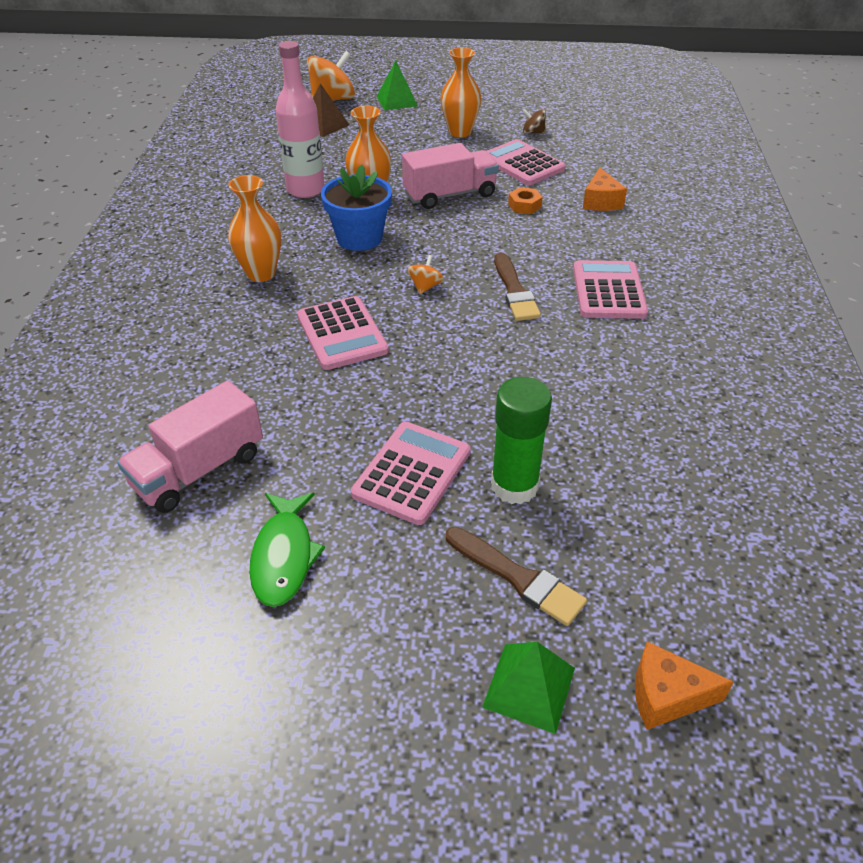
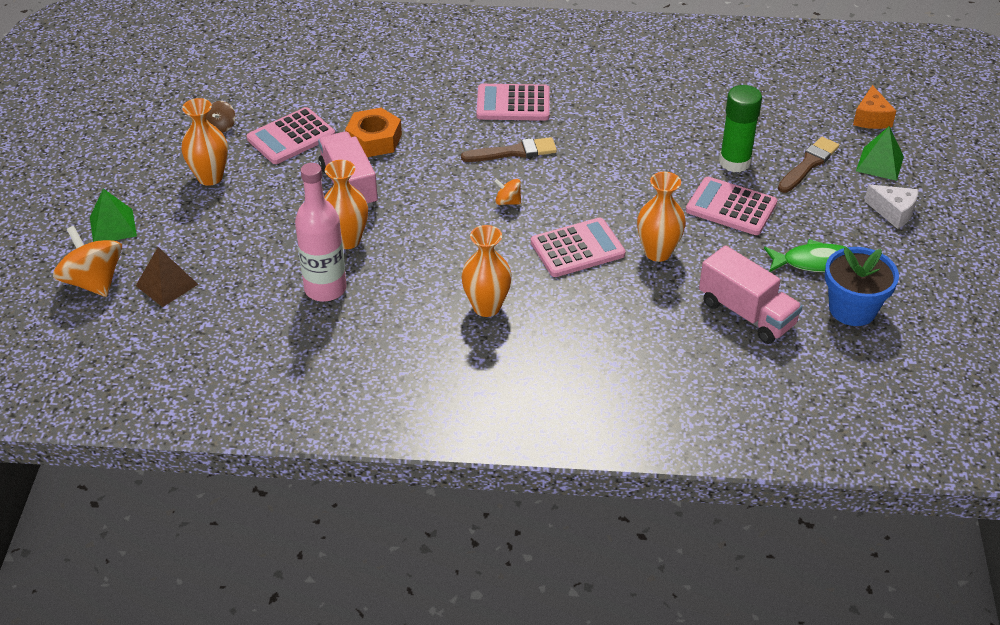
camera: 90 degrees left, 0 degrees up
(327, 397) = (658, 252): none -> orange vase
(359, 238) = (425, 245): blue flower pot -> blue flower pot (852, 309)
(393, 686) = (893, 212): none -> white cheese
(524, 205) = (374, 140): orange nut -> orange nut, size x1.75
(601, 201) = (371, 95): orange cheese -> none

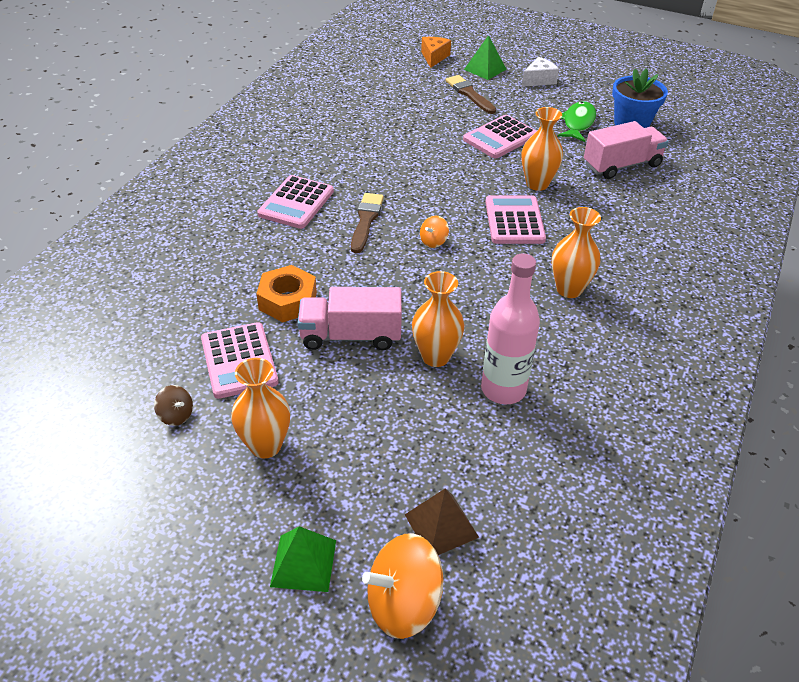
camera: 70 degrees left, 0 degrees up
(735, 162) = (448, 121): green glue stick -> none
(871, 118) = (434, 57): orange cheese -> orange cheese turned 105 degrees counterclockwise

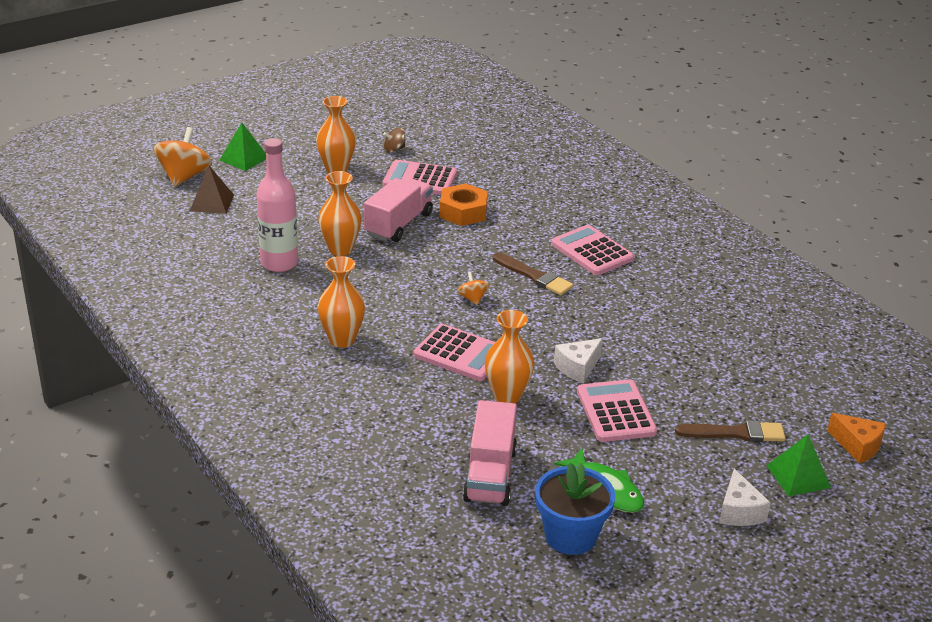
camera: 120 degrees right, 10 degrees down
(469, 165) = (578, 368): none -> white cheese

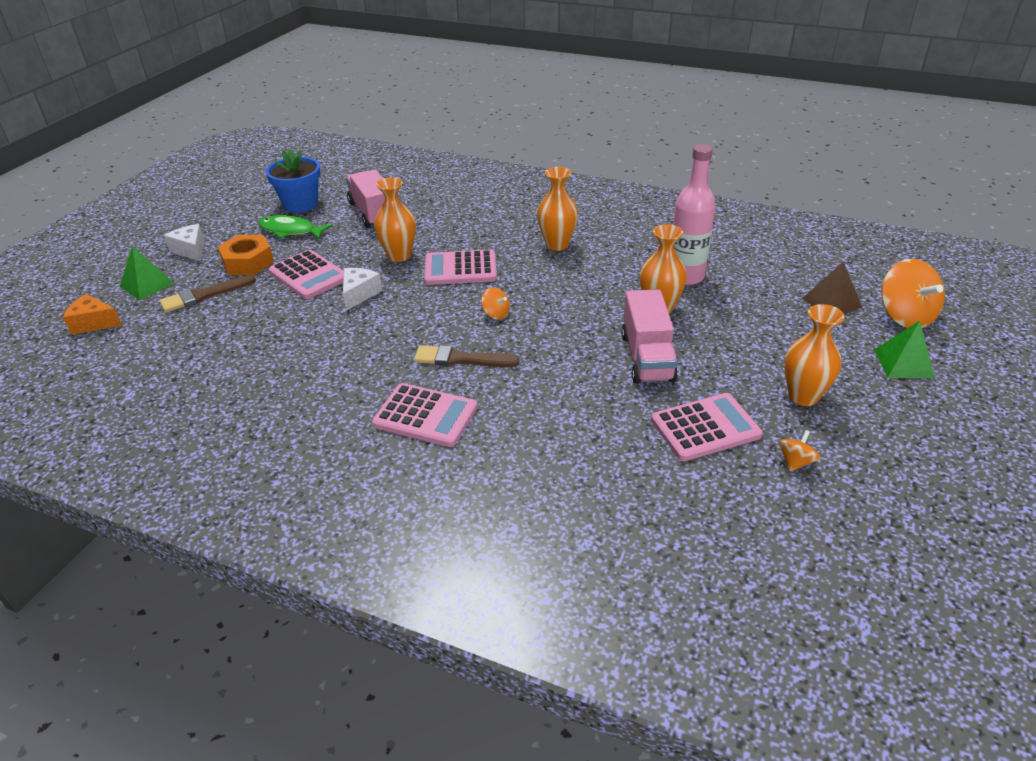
camera: 150 degrees right, 5 degrees up
(394, 149) = (795, 462): brown spinning top -> orange spinning top
(463, 212) = (606, 403): orange nut -> orange nut (248, 262)

